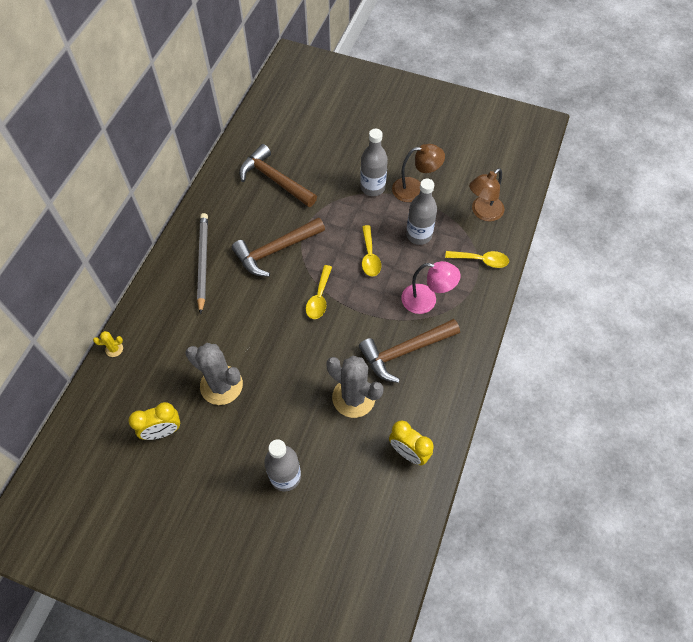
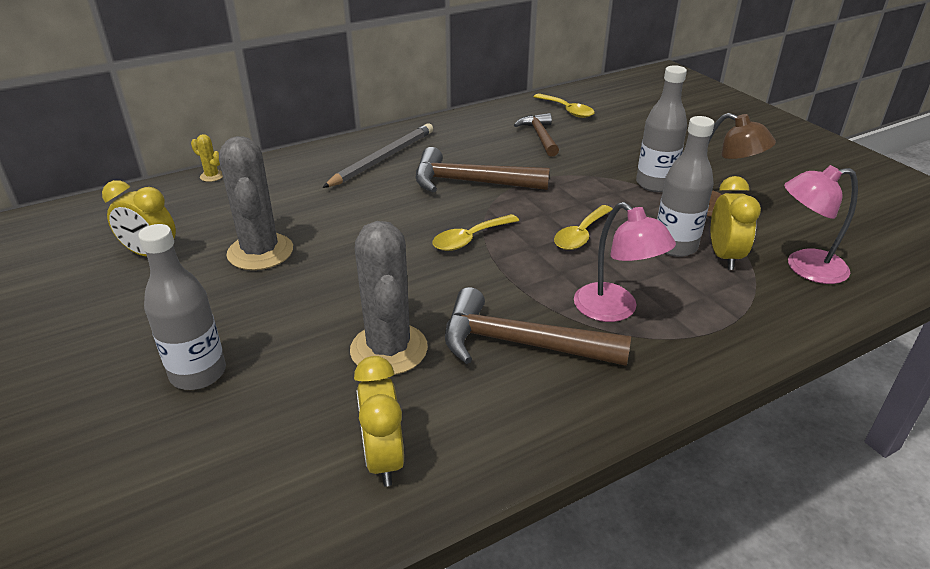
camera: 40 degrees right, 25 degrees down
(275, 180) = (540, 136): brown hammer -> brown hammer, size x0.64
(445, 228) = (724, 256): none -> yellow clock
(481, 260) = (753, 312): yellow spoon -> yellow spoon (567, 111)
(483, 213) = (805, 267): brown lamp -> pink lamp

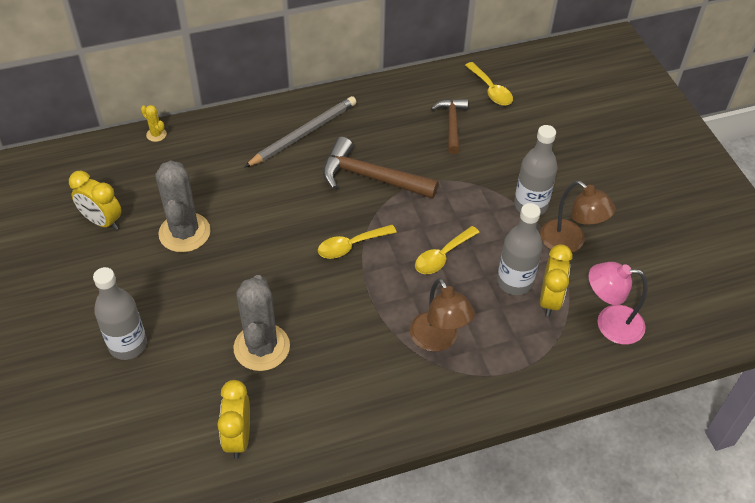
camera: 10 degrees right, 15 degrees up
(520, 343) = (357, 359): brown hammer -> none
(615, 310) = (438, 340): pink lamp -> brown lamp

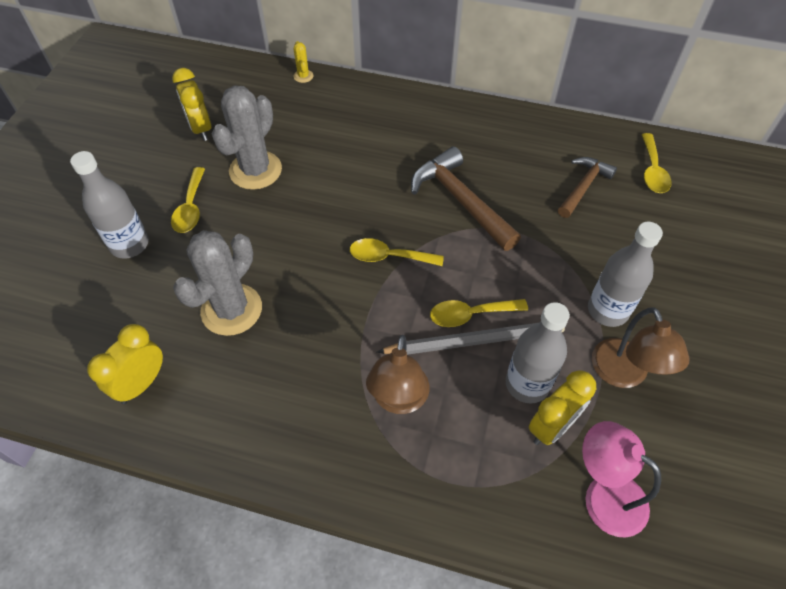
camera: 35 degrees right, 5 degrees up
(155, 290) = (191, 208): none -> yellow spoon
(303, 134) = (429, 131): grey pencil -> grey pencil (474, 341)

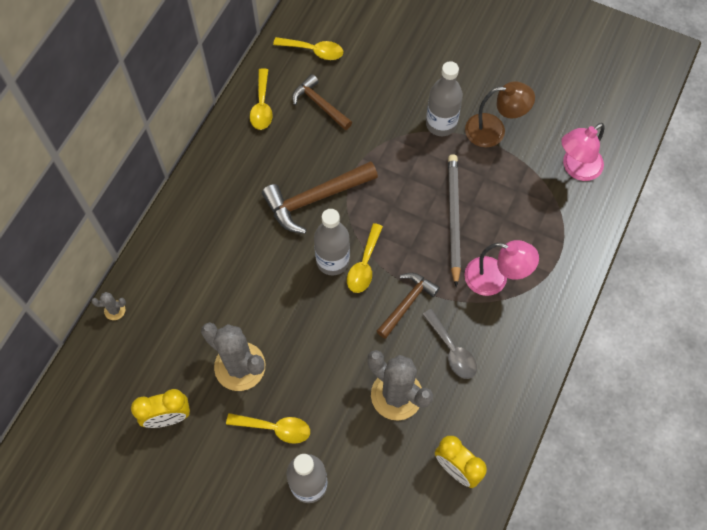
camera: 80 degrees left, 10 degrees up
(292, 361) = (452, 350): none -> grey spoon
(303, 76) = (114, 310): yellow cactus -> grey cactus
(347, 305) = (407, 303): none -> brown hammer
(398, 400) = (495, 279): brown lamp -> pink lamp
(470, 315) = (430, 216): yellow spoon -> yellow spoon (262, 106)
(527, 384) = (493, 192): grey bottle -> grey bottle (332, 261)
(552, 426) = (527, 185): yellow clock -> none

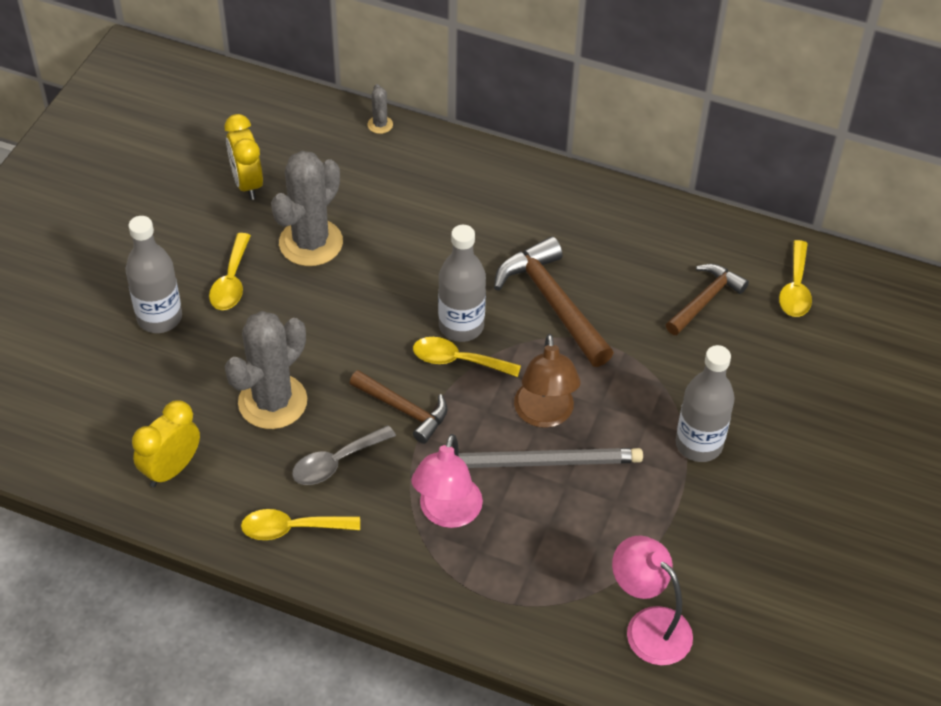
camera: 85 degrees right, 15 degrees down
(262, 106) = (690, 238): yellow spoon -> yellow spoon (291, 528)
(494, 130) = (699, 513): brown lamp -> brown lamp (544, 415)

